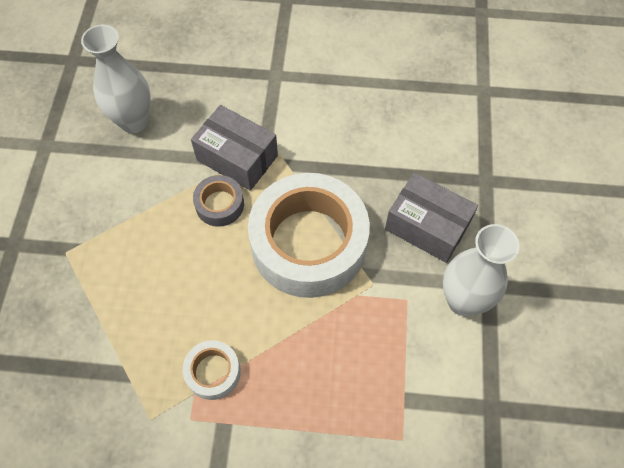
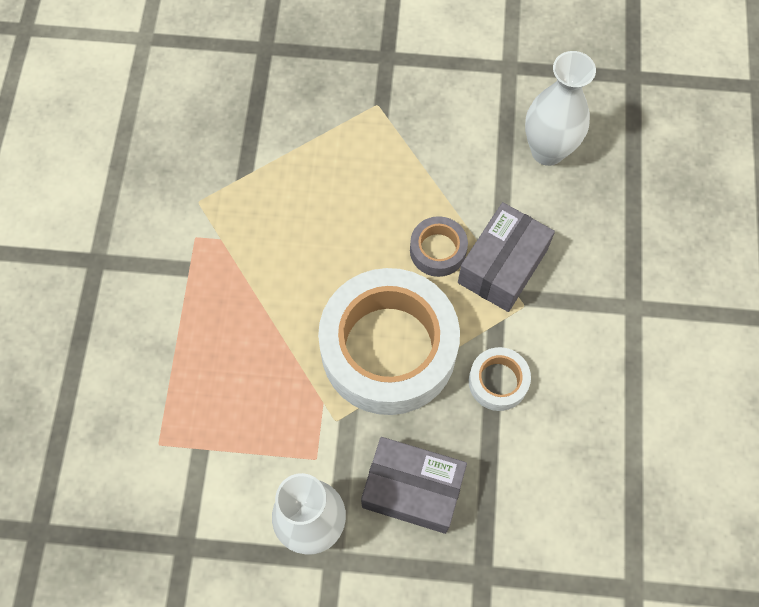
camera: 90 degrees right, 5 degrees up
(213, 372) = (241, 255): white tape -> white tape (498, 382)
(427, 226) = (412, 490): grey box -> grey box turned 75 degrees clockwise

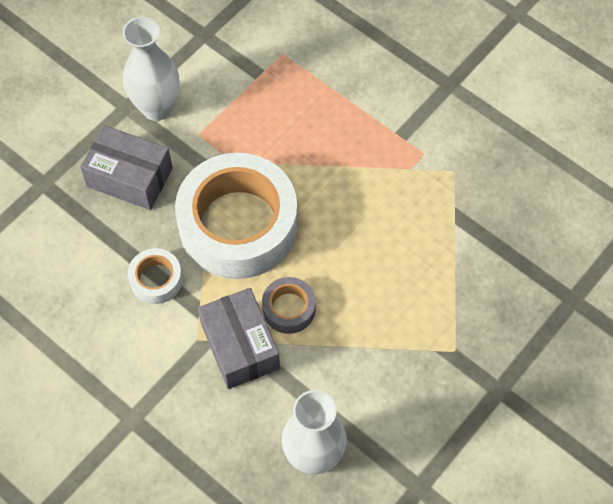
camera: 125 degrees right, 5 degrees down
(412, 490) = (130, 177): grey box -> grey box turned 60 degrees clockwise

